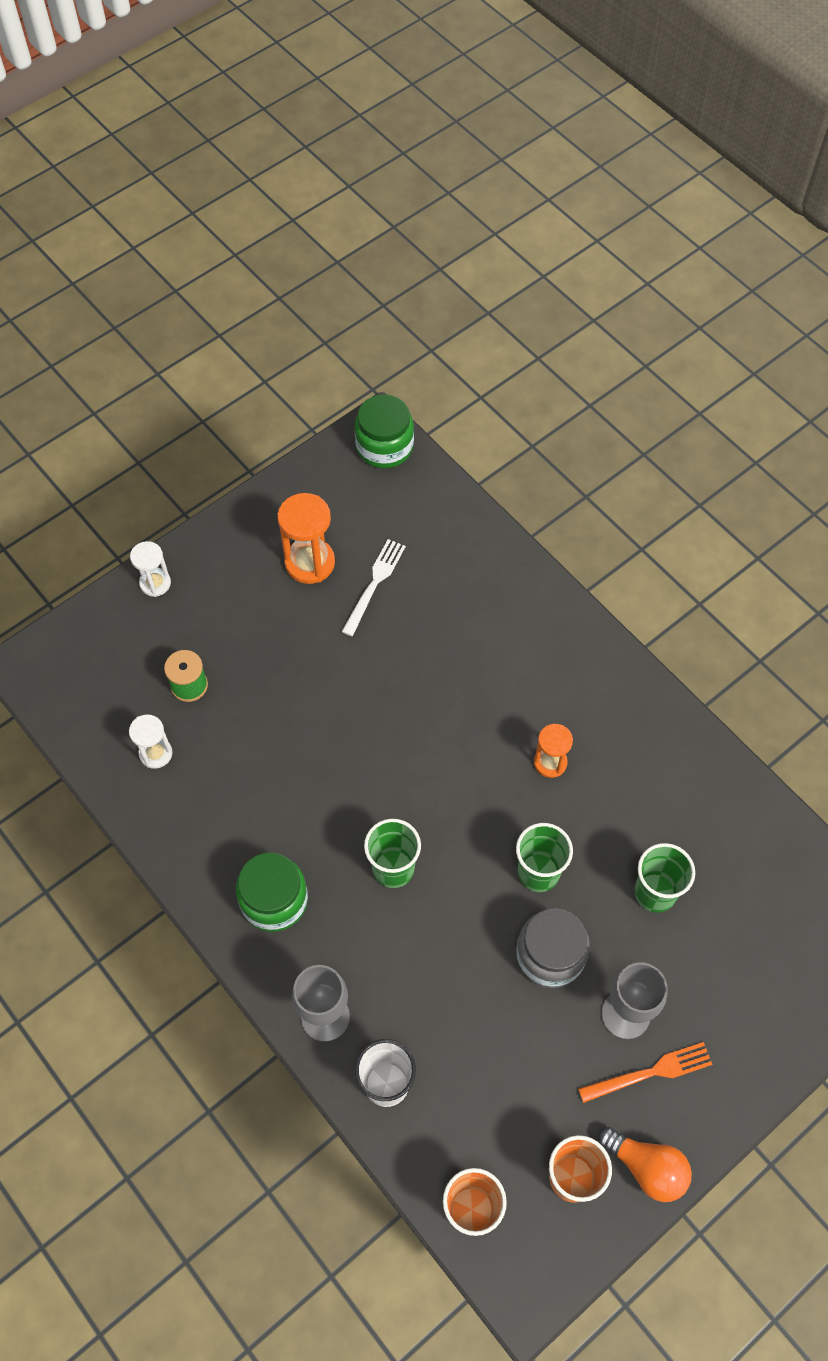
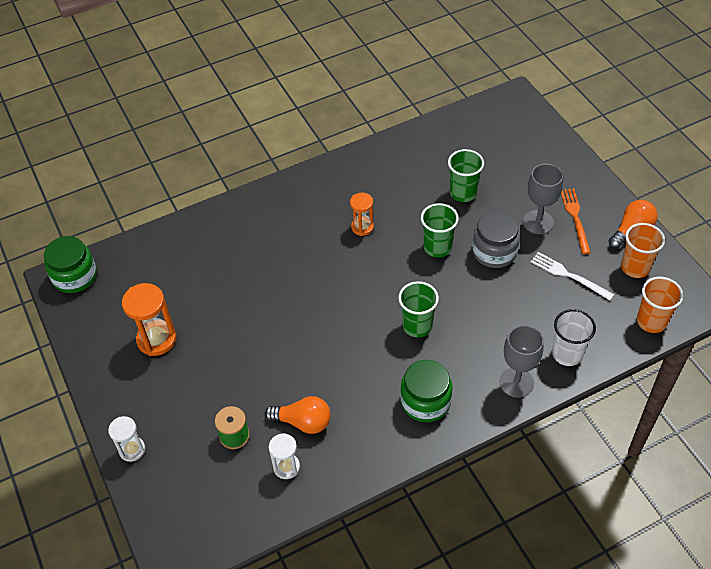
camera: 75 degrees left, 10 degrees down
(220, 758) = (303, 422): none -> orange light bulb
(374, 584) = (191, 301): white fork -> white fork (568, 275)

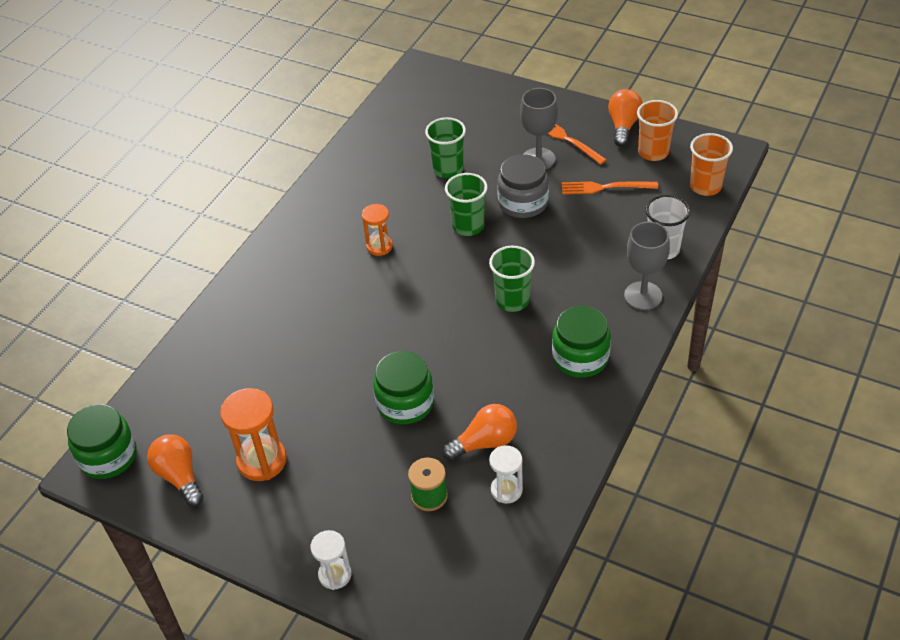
camera: 35 degrees left, 5 degrees down
(102, 318) = (179, 476): none -> orange light bulb
(277, 357) = (405, 403): none -> green jar
(568, 275) = (605, 187): white fork -> orange fork

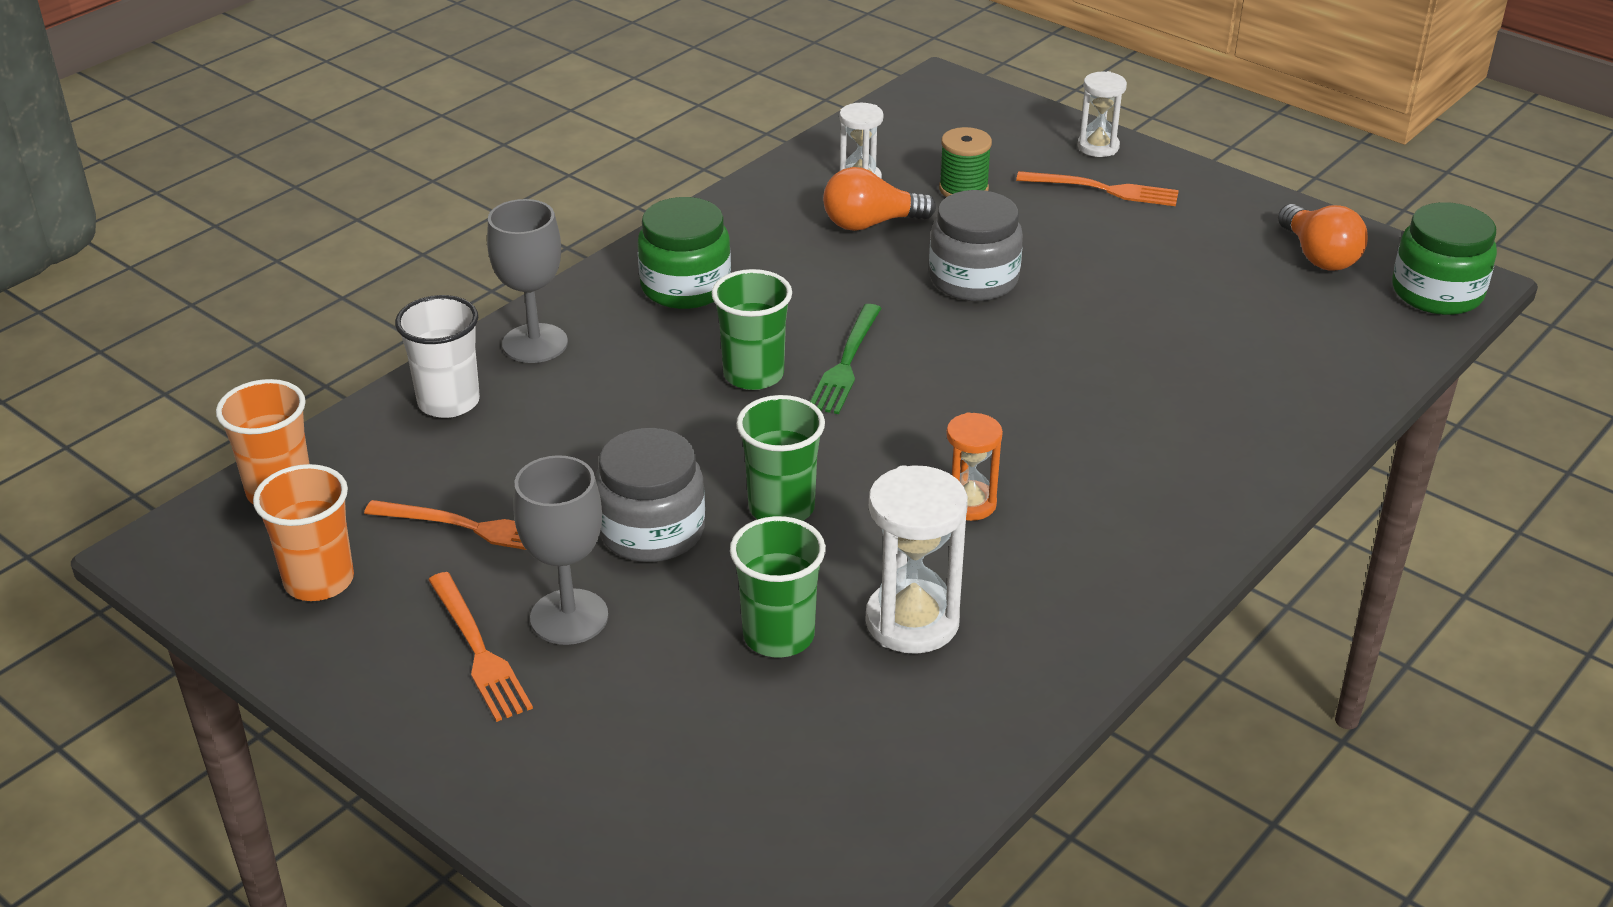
camera: 170 degrees left, 10 degrees down
(262, 461) = (1196, 253): orange hourglass -> none
(327, 519) = (1104, 190): none -> orange fork
(393, 186) = (912, 622): none -> white hourglass
(405, 403) = (973, 279): green jar -> grey jar
(464, 319) = (846, 363): none -> green fork
(623, 126) = (332, 657): orange light bulb -> none

